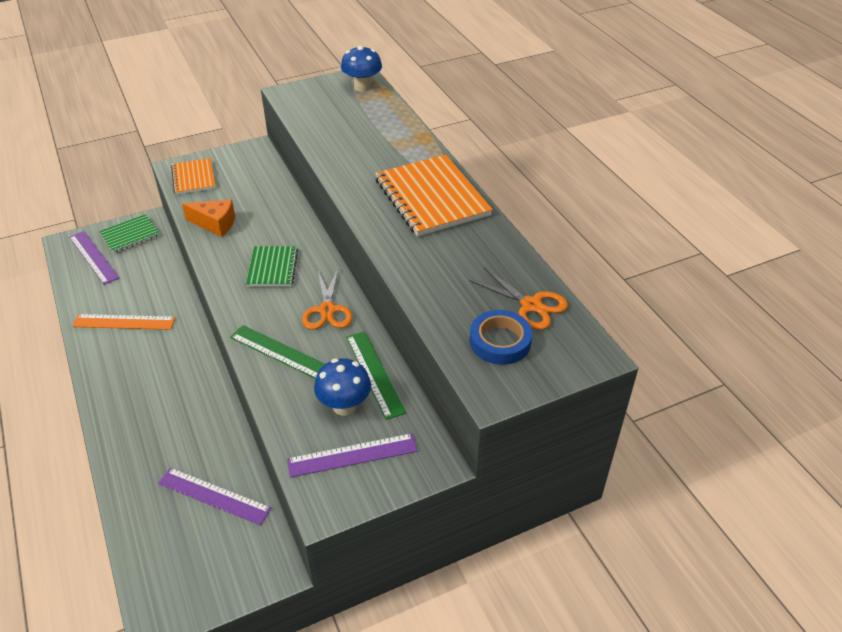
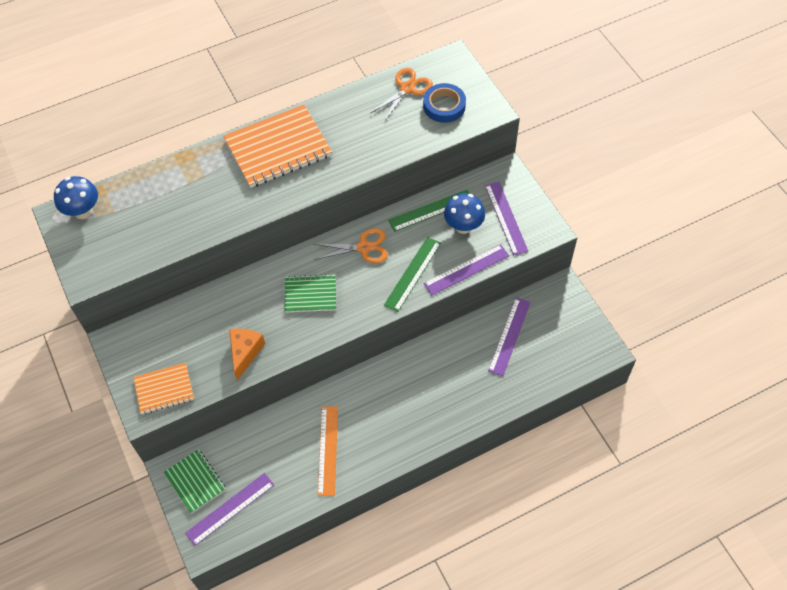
camera: 90 degrees left, 15 degrees up
(275, 405) = (466, 269): none -> purple ruler

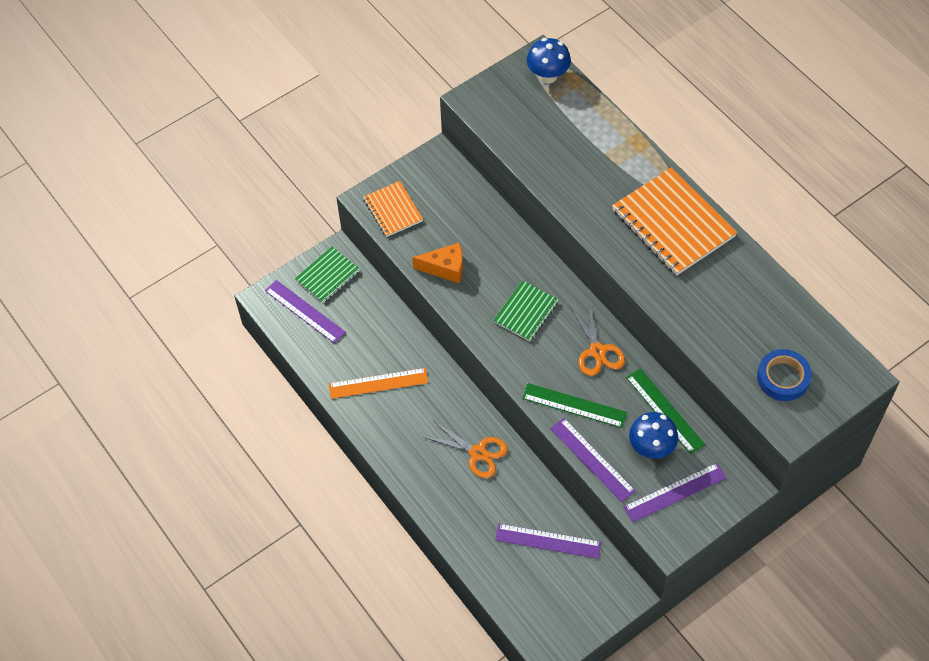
camera: 80 degrees right, 0 degrees up
(310, 294) = (526, 312): green notebook -> green notebook turned 45 degrees clockwise
(407, 88) = (798, 334): orange scissors -> orange scissors (478, 453)

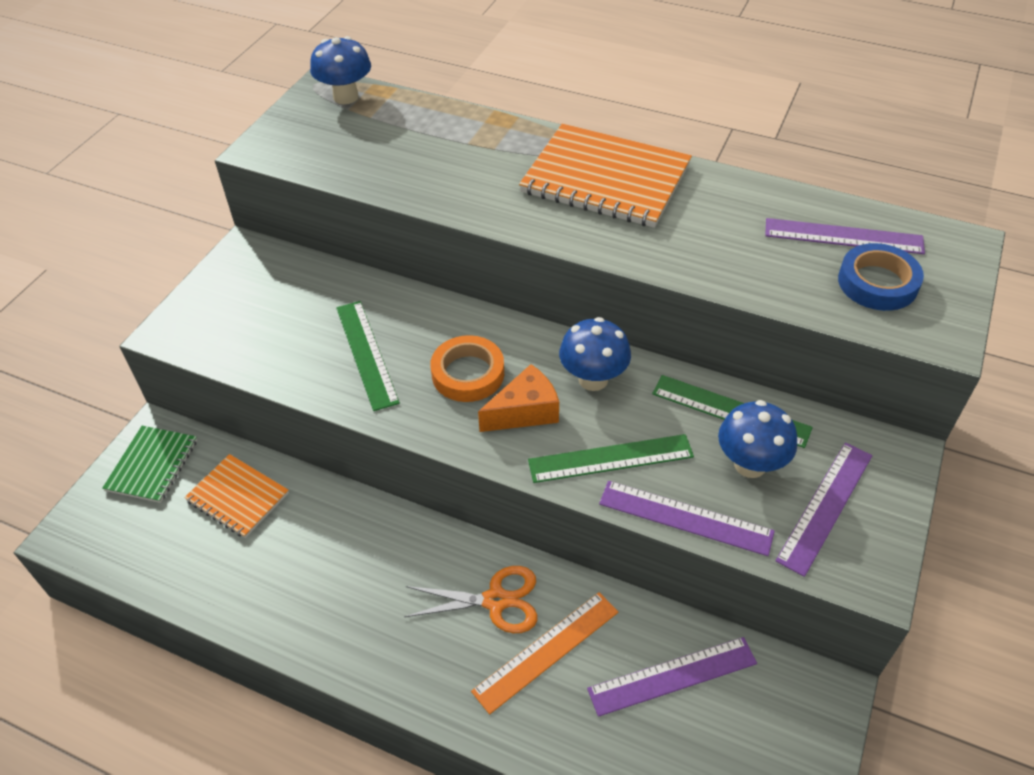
camera: 30 degrees left, 10 degrees down
(305, 311) = (137, 526): purple ruler -> purple ruler (843, 236)
(378, 383) = (296, 573): orange ruler -> orange ruler (546, 651)
(393, 210) = (211, 330): orange notebook -> orange notebook (237, 497)
(445, 268) = (324, 368): orange cheese -> orange cheese (525, 412)
(474, 270) = (366, 354): none -> green ruler
(526, 312) = (468, 373): green notebook -> orange tape
(597, 351) = (593, 379): orange scissors -> blue mushroom

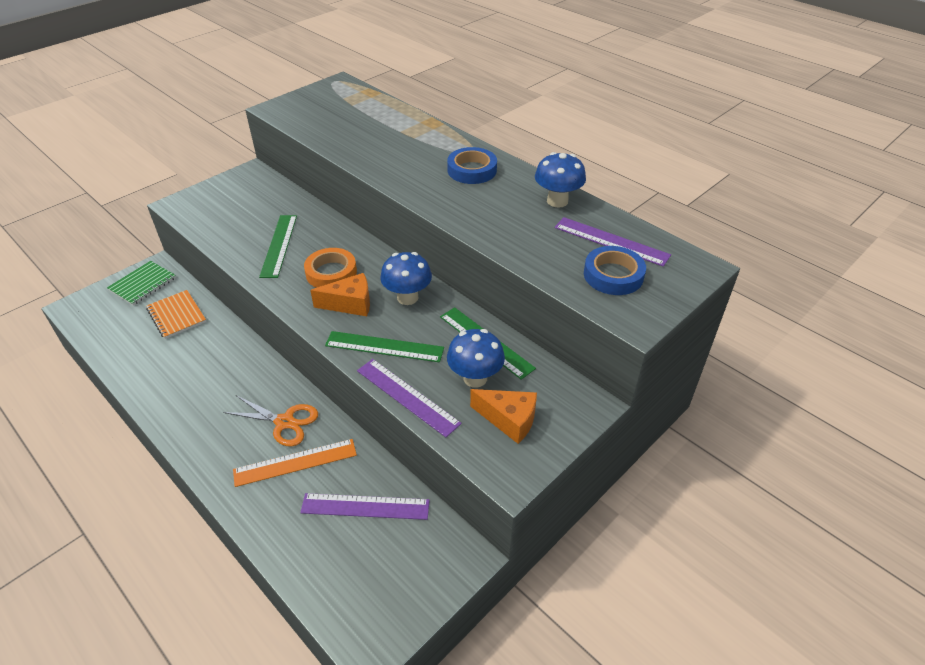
camera: 20 degrees right, 5 degrees down
(346, 97) = (346, 91): blue mushroom -> blue mushroom (557, 201)
(605, 179) = (472, 170): orange notebook -> blue tape
(825, 506) = (509, 420): purple ruler -> orange cheese

